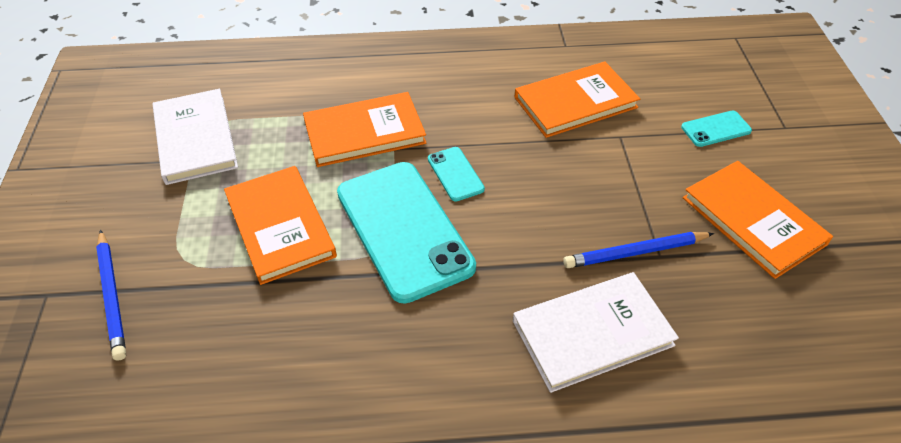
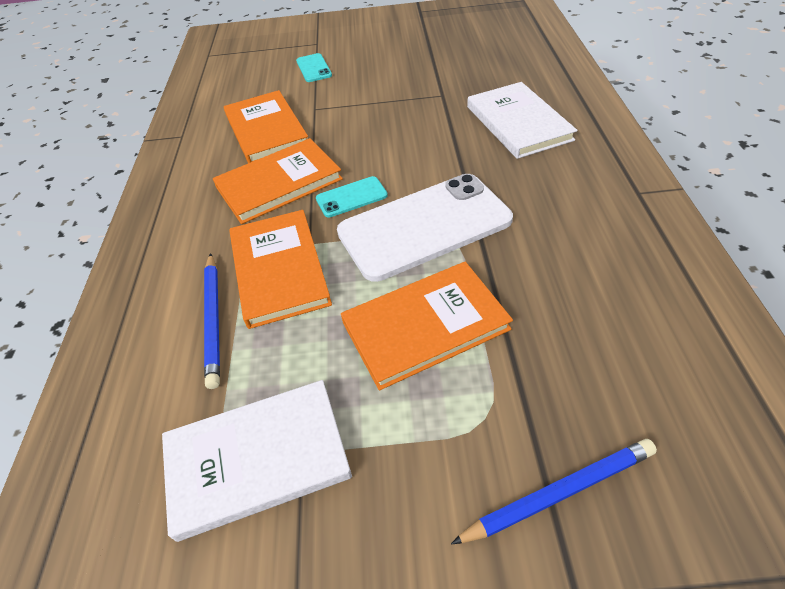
camera: 85 degrees left, 0 degrees up
(403, 229) = (424, 226): turquoise phone -> white phone
(634, 252) = (440, 105): blue pencil -> blue pencil (213, 320)
(753, 220) = (407, 60): orange book -> orange book (279, 183)

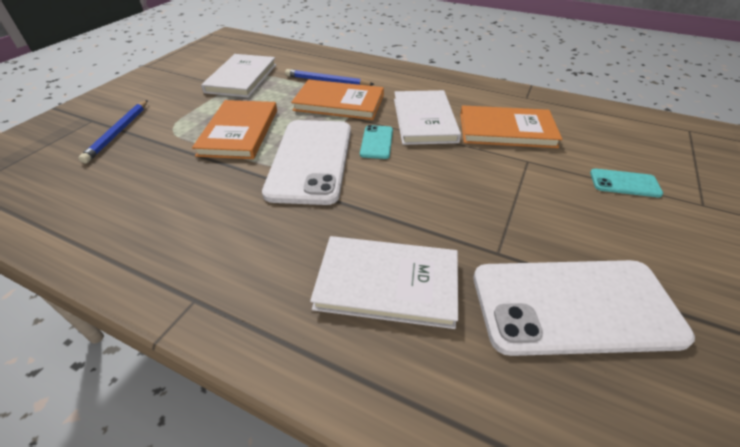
camera: 115 degrees right, 5 degrees down
(279, 183) = (424, 120): orange book -> white book
(458, 65) = (574, 306): none -> white phone

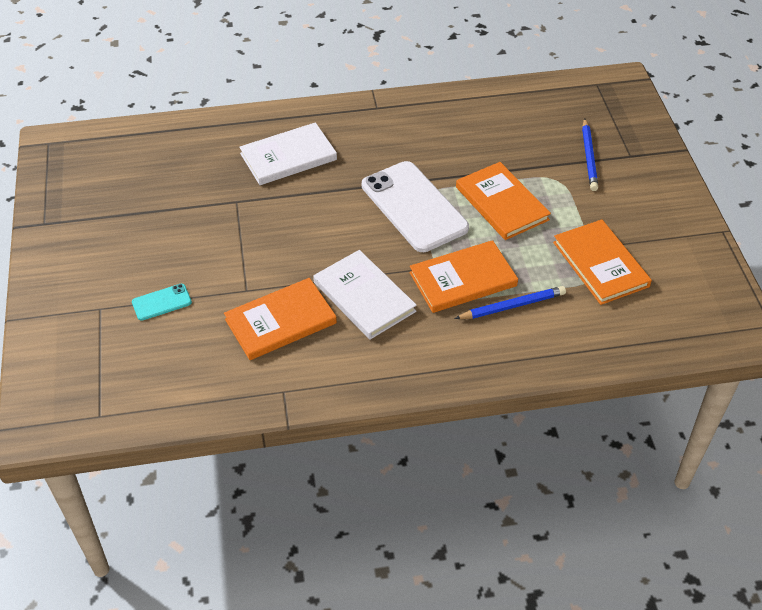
camera: 145 degrees right, 5 degrees up
(118, 132) = (588, 157): blue pencil -> blue pencil turned 150 degrees counterclockwise
(241, 78) = (600, 264): white book -> orange book
(377, 142) = (382, 249): turquoise phone -> none
(574, 306) = (183, 191): white phone -> none

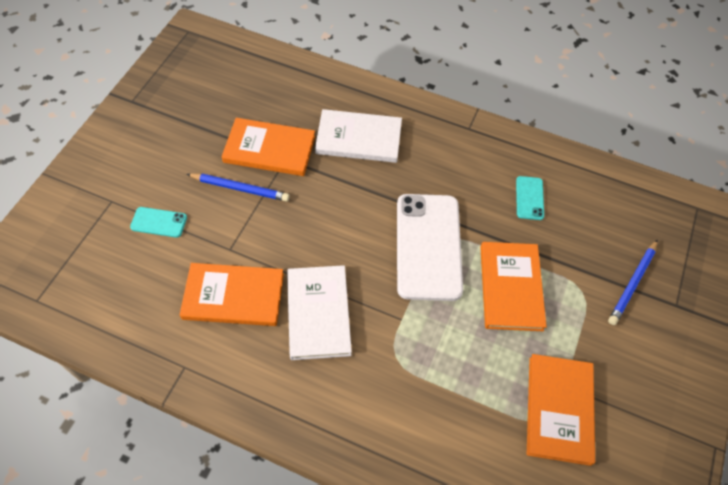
camera: 30 degrees right, 10 degrees up
(463, 279) = (417, 347): orange book -> orange book (269, 149)
(466, 135) = (529, 198): none -> turquoise phone
(513, 306) = (441, 404): blue pencil -> blue pencil (240, 189)

